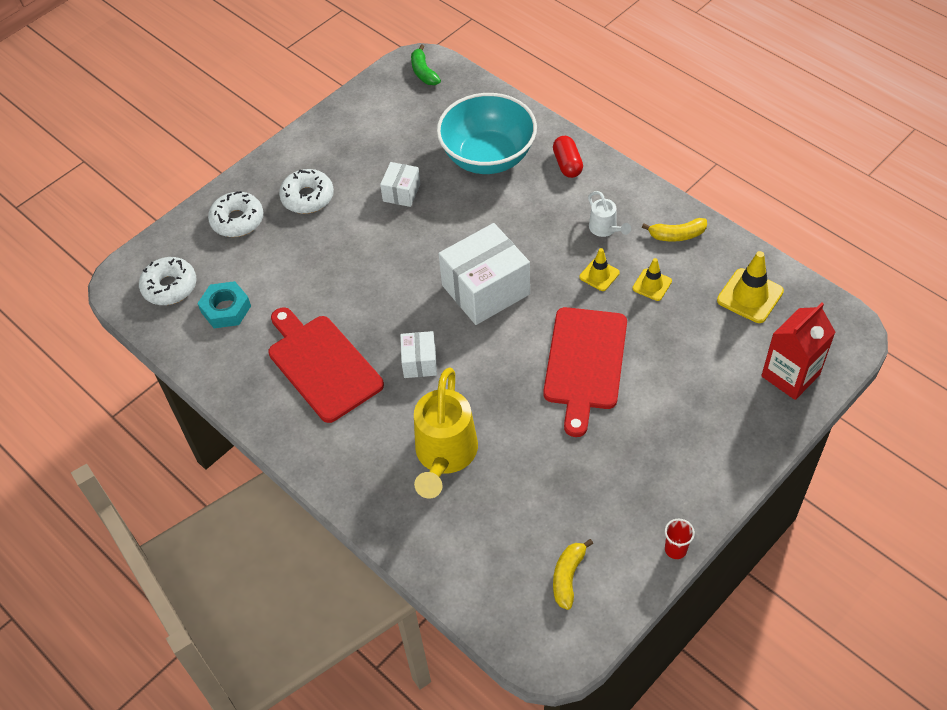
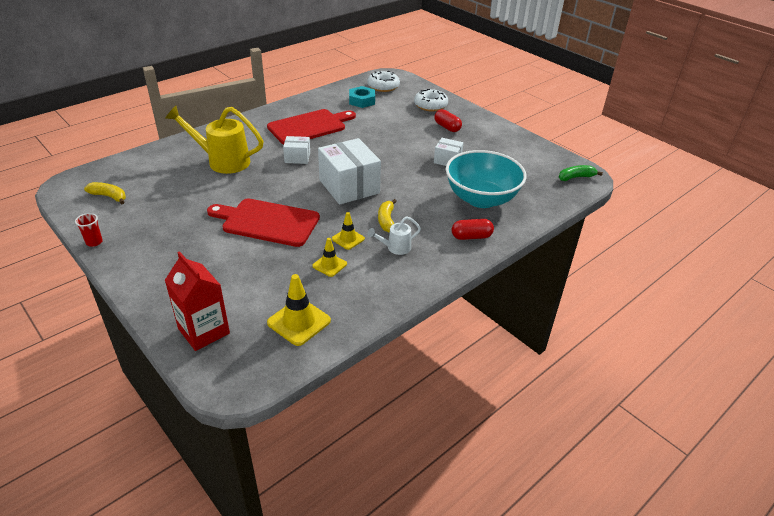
camera: 90 degrees right, 15 degrees down
(307, 197) = (447, 127): white donut -> red capsule
(677, 235) = (380, 287): yellow banana -> yellow banana (386, 221)

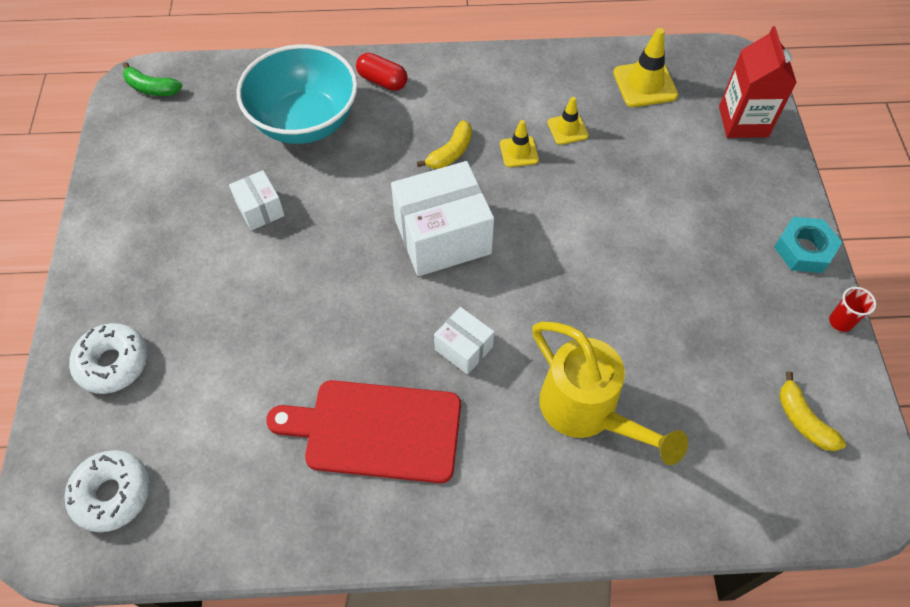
camera: 140 degrees left, 20 degrees up
(267, 222) = (596, 232): red cutting board -> none
(349, 186) = (442, 236): white box -> white box turned 60 degrees clockwise
(362, 101) = (208, 462): turquoise nut -> turquoise nut (804, 249)
(395, 248) = (478, 111): white watering can -> none
(447, 127) = (167, 283): red capsule -> none

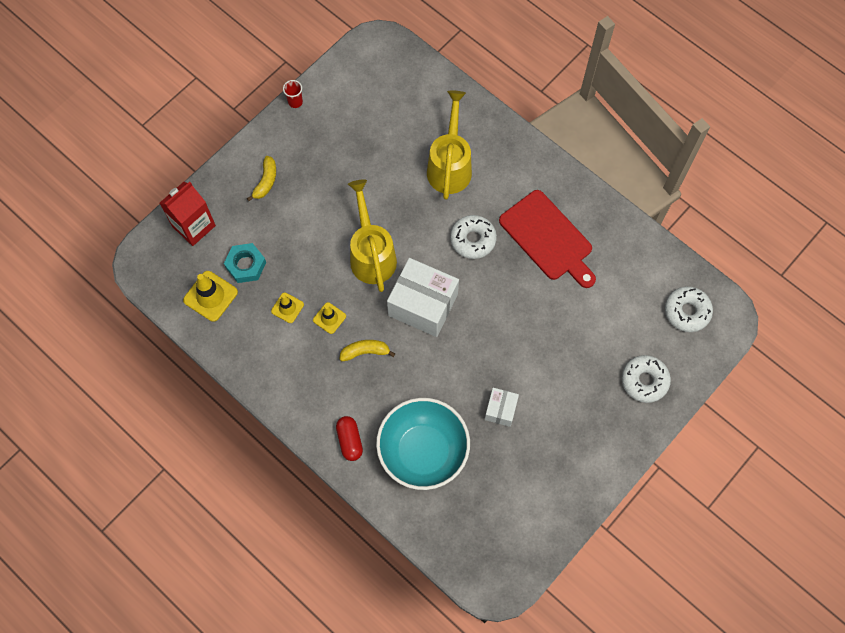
camera: 135 degrees left, 10 degrees up
(151, 88) = (491, 570): green banana -> none
(463, 348) = (473, 239): white box -> white donut
(551, 238) = (371, 255): none -> yellow watering can
(803, 420) = (366, 85): yellow banana -> yellow banana (266, 181)
(804, 249) = (263, 142): turquoise nut -> turquoise nut (246, 265)

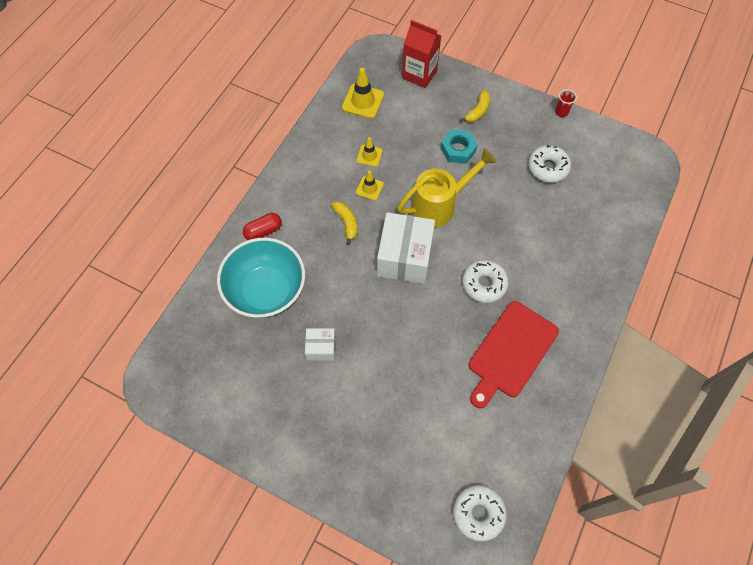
camera: 75 degrees right, 5 degrees down
(246, 265) = (397, 117): turquoise nut -> turquoise nut (458, 149)
(266, 181) = (478, 111): yellow banana -> yellow banana turned 60 degrees counterclockwise
(450, 166) = (551, 247): yellow watering can -> none
(644, 381) = (387, 482): white donut -> white donut (547, 168)

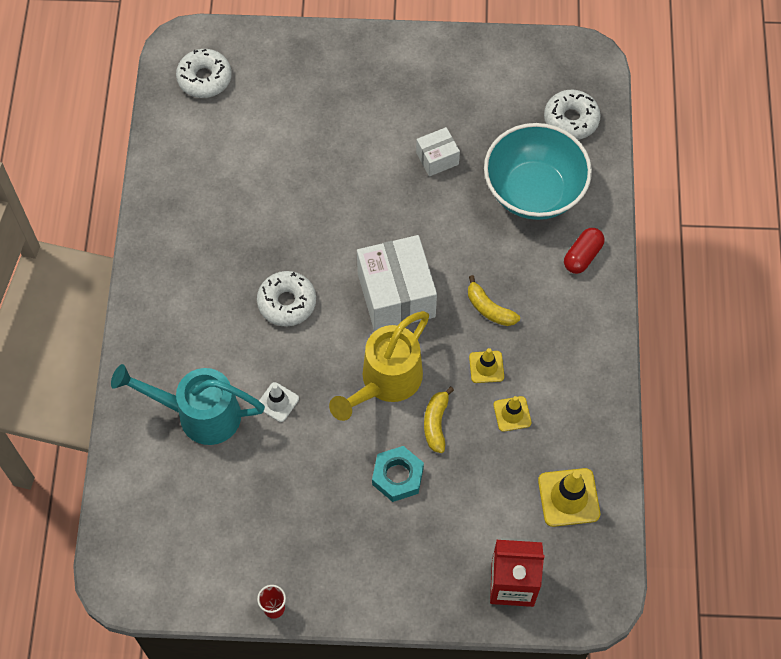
camera: 155 degrees right, 0 degrees up
(478, 111) = (397, 554): yellow banana -> yellow banana (436, 423)
(511, 352) = (226, 238): red cutting board -> none
(516, 221) = (277, 402): none -> white traffic cone
(547, 168) = (263, 501): white donut -> white donut (571, 120)
(572, 234) = (200, 414): none -> turquoise watering can

